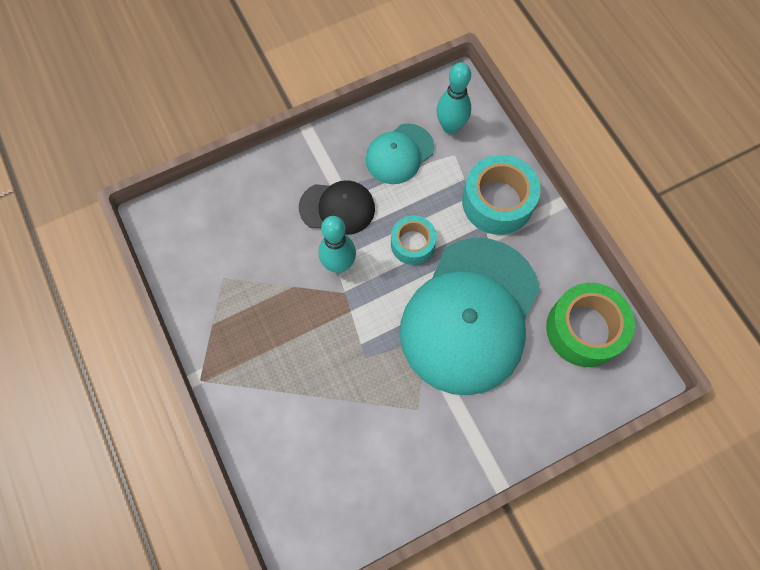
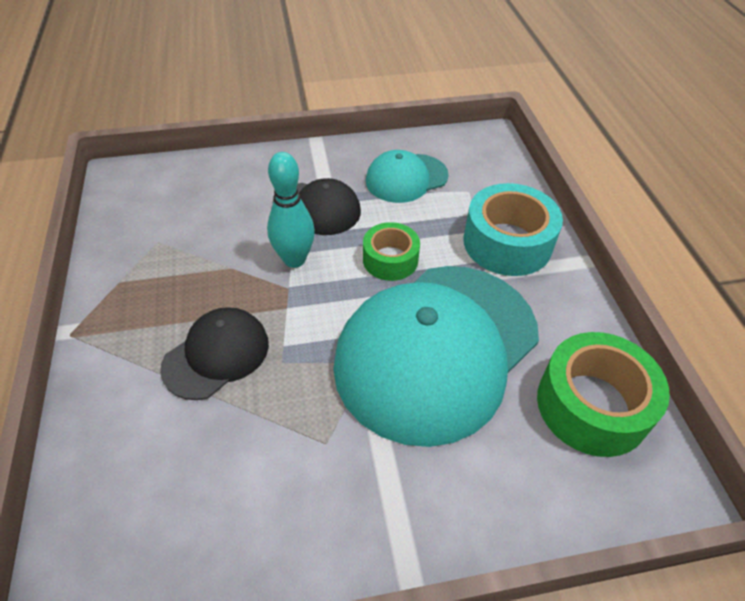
camera: 15 degrees right, 20 degrees down
(316, 365) = (216, 355): none -> black cap
(412, 244) = (390, 259): turquoise tape -> green tape
(450, 127) = (472, 168): turquoise bowling pin -> none

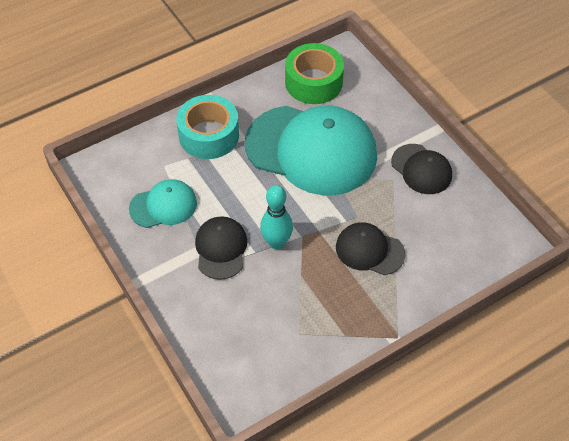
camera: 110 degrees left, 5 degrees up
(325, 502) = (421, 169): none -> black cap
(390, 259) = (252, 191): green tape -> none
(406, 178) = (163, 206): turquoise cap -> turquoise cap turned 60 degrees counterclockwise

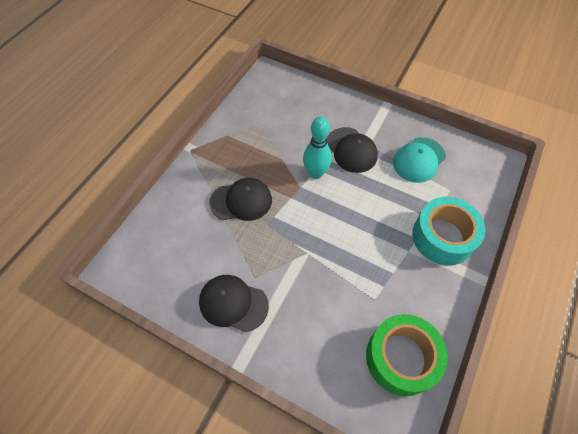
camera: 150 degrees right, 5 degrees up
(311, 150) = (346, 270): turquoise cap -> none

